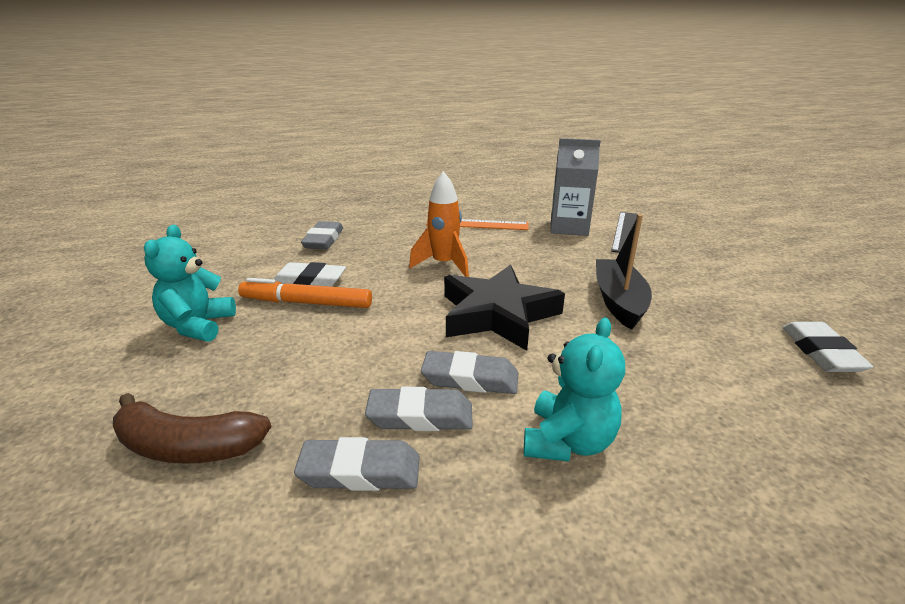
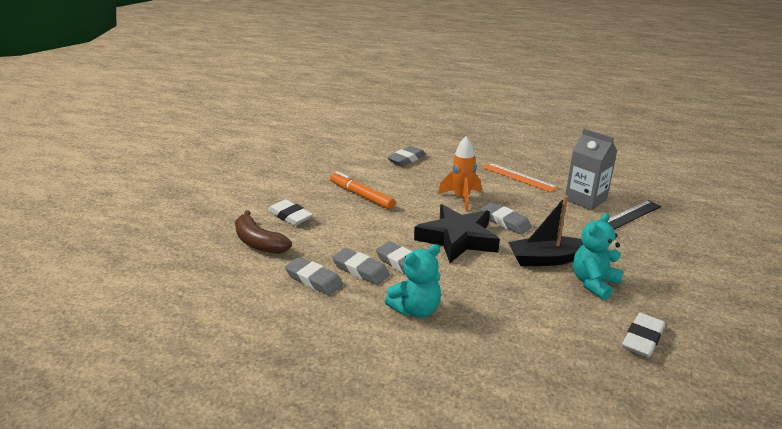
camera: 35 degrees right, 0 degrees up
(198, 326) = (301, 190): turquoise teddy bear -> turquoise teddy bear (594, 283)
(309, 281) = (374, 183): white eraser -> white eraser (290, 216)
(524, 275) = (505, 222): none -> grey eraser
(619, 301) = (546, 259): black boat -> black boat turned 135 degrees counterclockwise

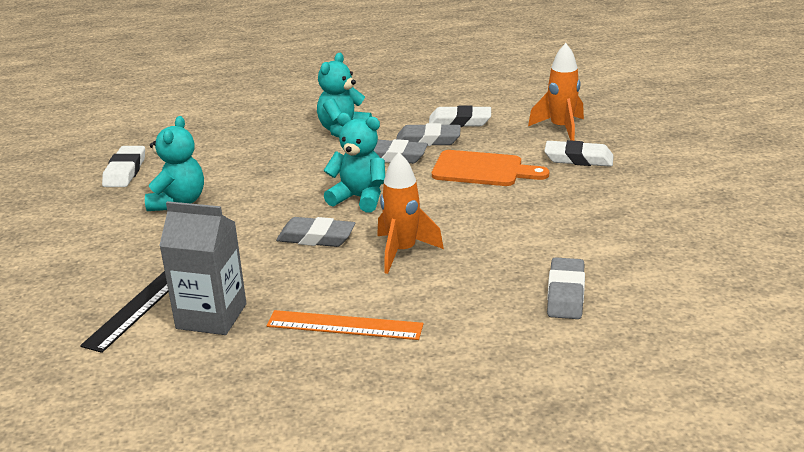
camera: 150 degrees right, 0 degrees up
(259, 243) = (561, 129): brown banana -> orange rocket
(314, 280) = (459, 122): grey eraser -> white eraser
(357, 230) = (482, 170): none -> orange cutting board
(361, 196) = (539, 209): orange marker -> none
(458, 238) = (359, 198): black star -> turquoise teddy bear
(546, 259) = (240, 209): black boat -> none

